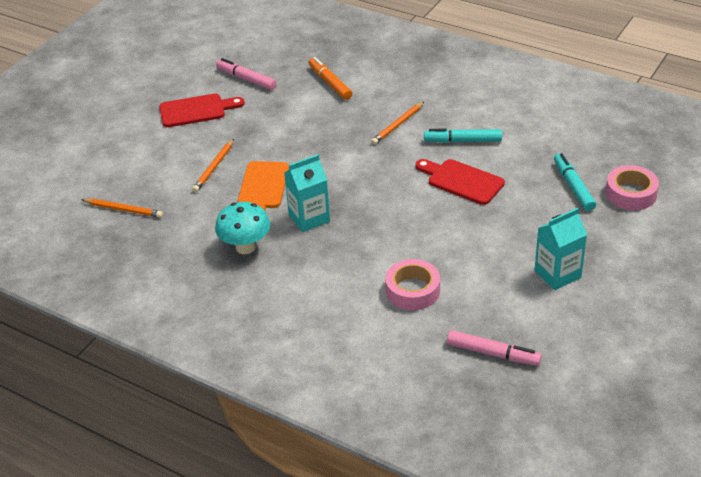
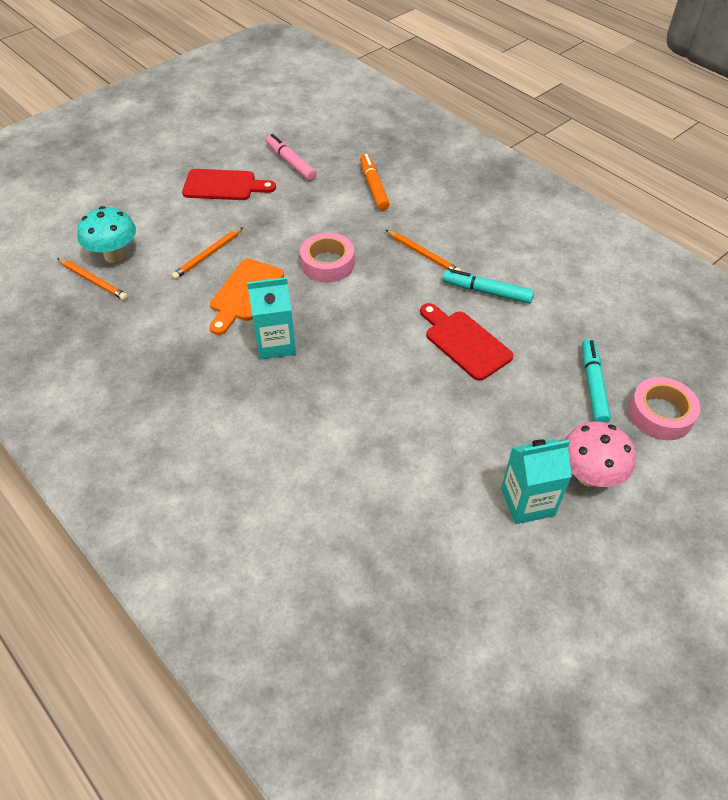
camera: 15 degrees right, 10 degrees up
(245, 247) = (191, 361): turquoise mushroom -> turquoise mushroom (114, 255)
(397, 125) = (423, 254): orange pencil -> orange pencil turned 105 degrees counterclockwise
(412, 290) = (346, 472): pink tape -> pink tape (327, 263)
(493, 353) = (402, 593): pink marker -> none
(595, 246) = (589, 475): none -> pink mushroom

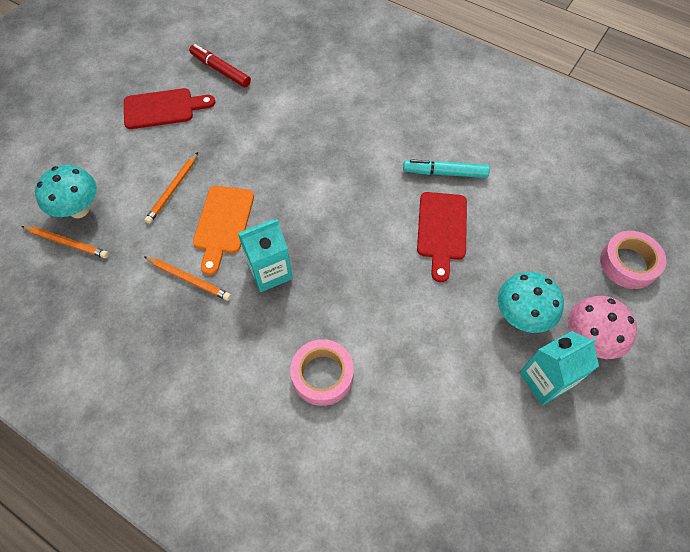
camera: 15 degrees left, 10 degrees up
(291, 162) = (220, 70): pink marker -> red marker
(327, 263) = (291, 174): pink tape -> pink tape (322, 375)
(373, 187) = (308, 82): orange marker -> none
(423, 254) = (376, 145): orange pencil -> orange pencil (189, 279)
(464, 342) = (441, 230): red cutting board -> red cutting board turned 120 degrees counterclockwise
(522, 437) = (521, 316): none -> turquoise mushroom
(593, 385) = (564, 248): turquoise marker -> none

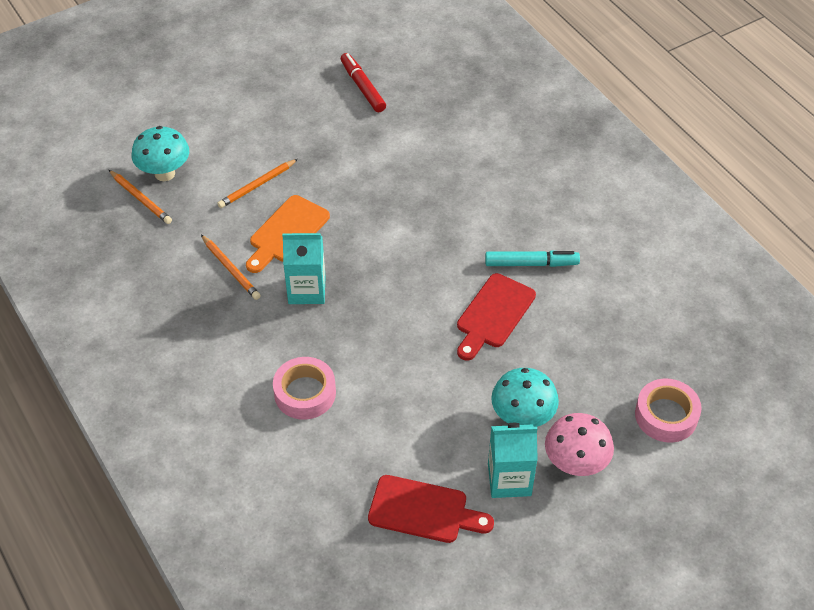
camera: 25 degrees right, 10 degrees down
(163, 108) = (287, 107): red cutting board -> red cutting board (423, 510)
(445, 173) = (531, 263): turquoise marker -> turquoise marker turned 150 degrees clockwise

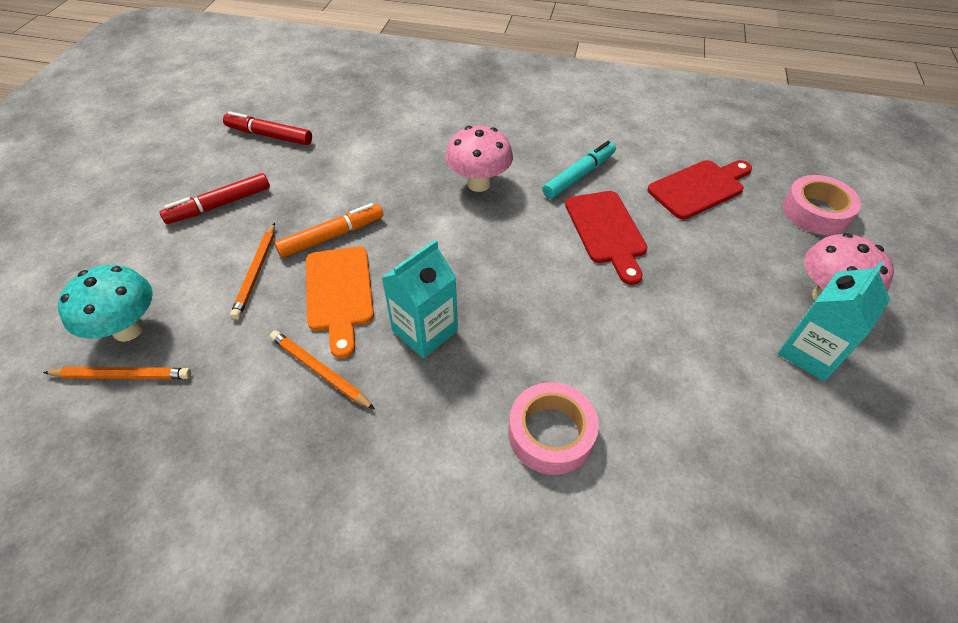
camera: 45 degrees left, 0 degrees up
(231, 269) = (319, 371): orange pencil -> orange pencil turned 150 degrees counterclockwise
(281, 123) = (219, 205): none -> red marker
(322, 192) = (332, 236): none -> orange marker
(423, 510) = (800, 448): red cutting board -> red cutting board (699, 188)
(454, 220) = (479, 184): none -> pink mushroom
(522, 418) = (742, 294): turquoise mushroom -> none

